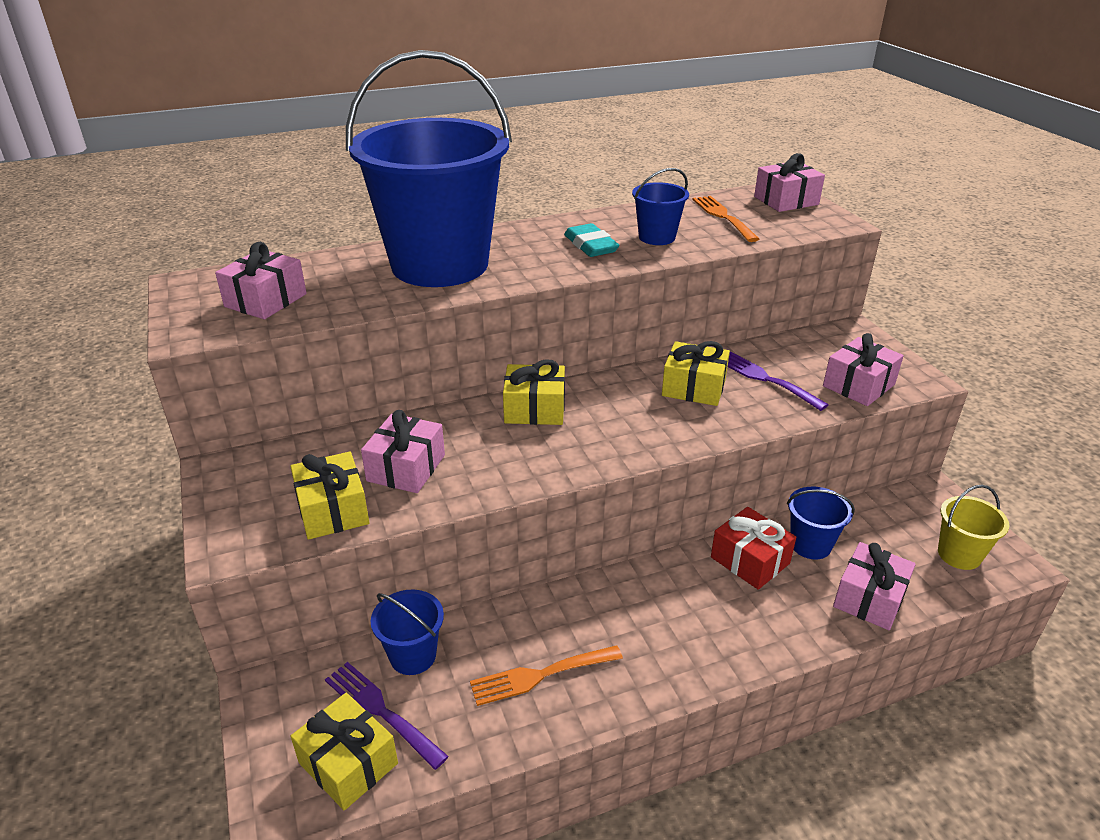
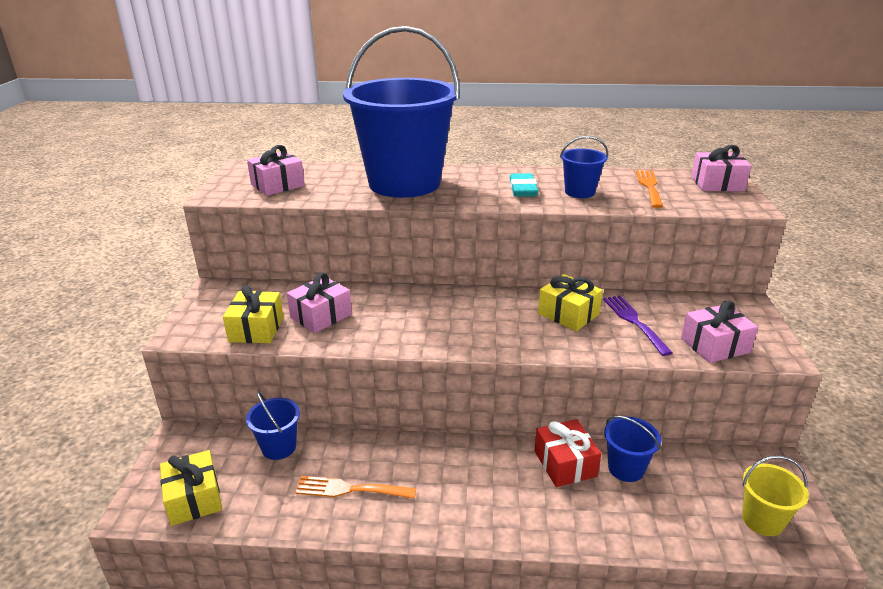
camera: 25 degrees right, 5 degrees down
(380, 711) = (235, 474): purple fork -> none
(534, 409) = (436, 300): yellow gift -> none
(869, 598) = (649, 526): pink gift -> none

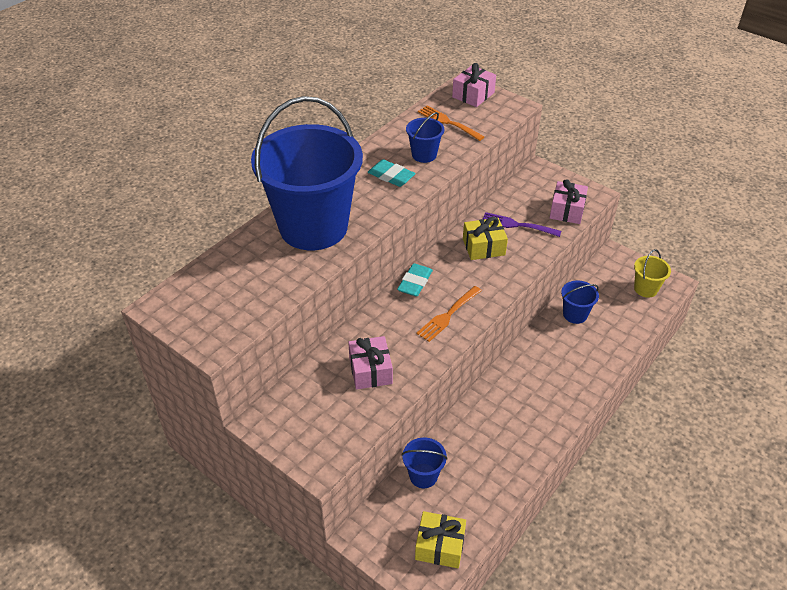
camera: 55 degrees left, 15 degrees up
(256, 329) = (355, 416): yellow gift -> none
(277, 185) = (232, 300): pink gift -> none
(350, 489) = (496, 453): orange fork -> orange fork (448, 315)
(463, 296) = (415, 282): none -> turquoise eraser
(565, 464) = (552, 337): red gift -> none

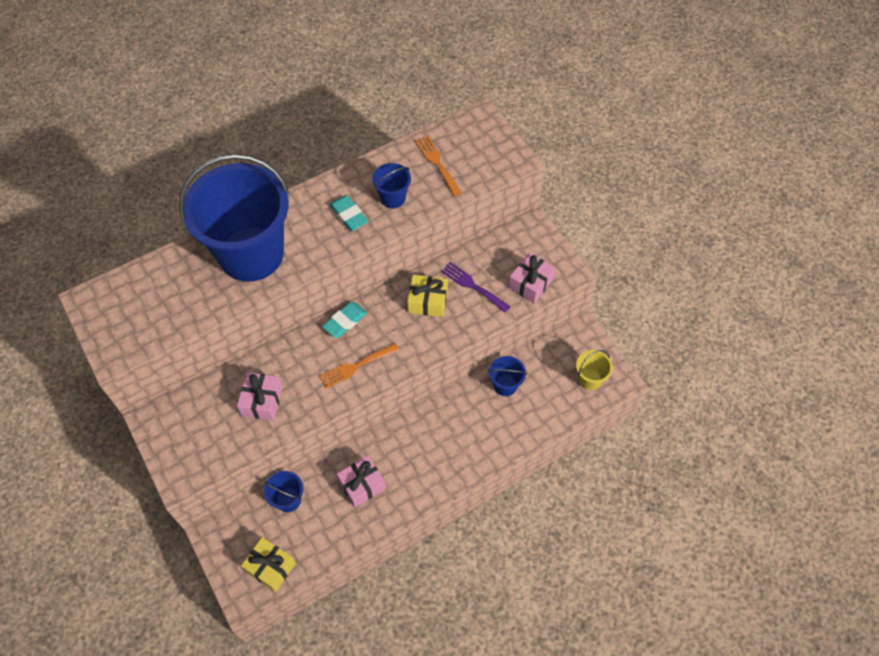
camera: 20 degrees right, 15 degrees up
(473, 95) = (481, 134): pink gift -> pink gift (362, 485)

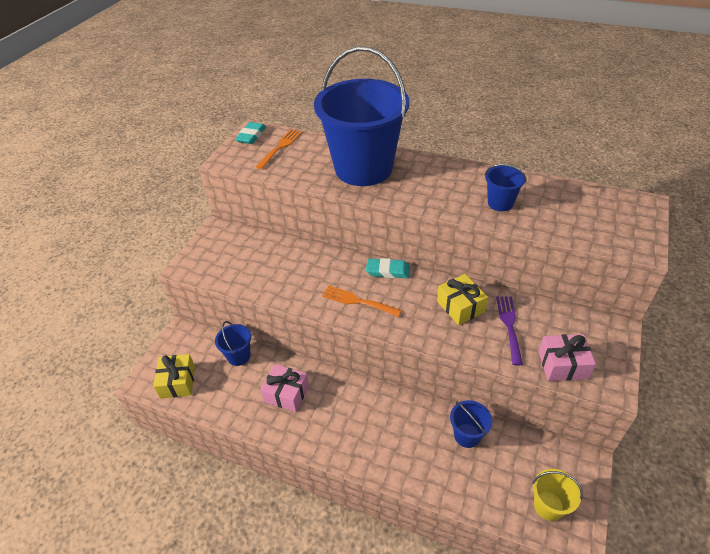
camera: 55 degrees right, 15 degrees down
(262, 401) = (279, 269): pink gift -> none
(349, 215) = (454, 191): turquoise eraser -> turquoise eraser (251, 136)
(437, 163) = (565, 206): orange fork -> orange fork (280, 147)

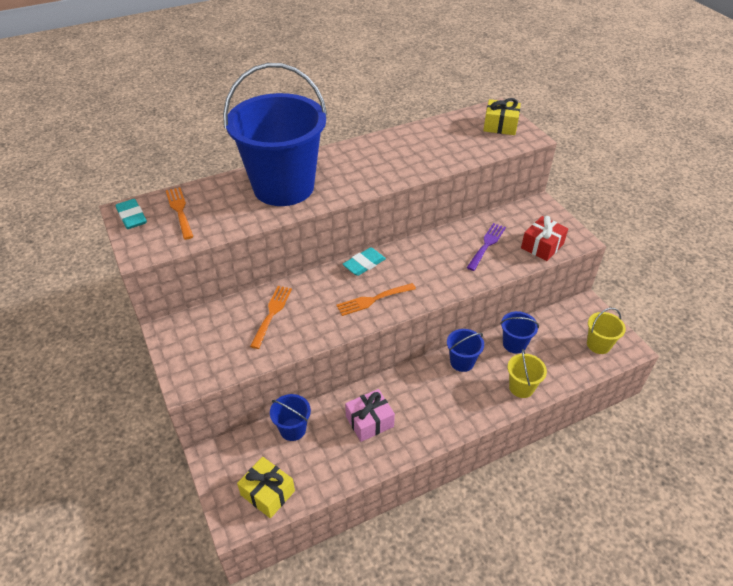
camera: 50 degrees left, 0 degrees up
(283, 261) = (272, 313): none -> orange fork
(425, 474) = (521, 387): none -> yellow bucket
(460, 306) = (444, 253): yellow gift -> yellow gift (500, 126)
(500, 203) = (417, 156): blue bucket -> blue bucket (462, 362)
(509, 326) = (486, 245): purple fork -> purple fork turned 75 degrees clockwise
(562, 365) = (542, 246): pink gift -> red gift

